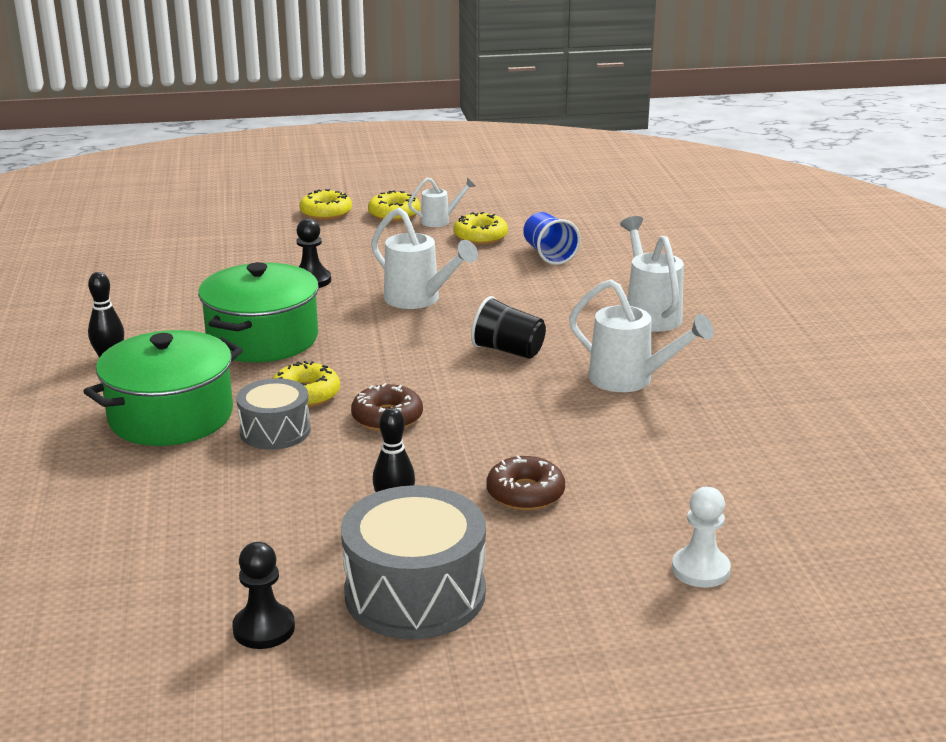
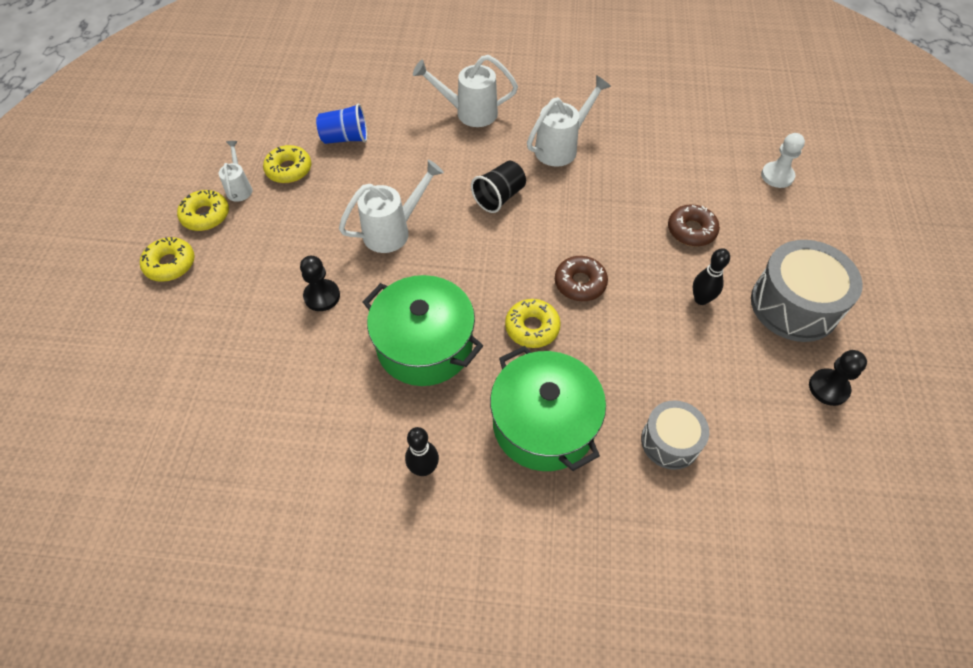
camera: 75 degrees left, 30 degrees up
(275, 431) = (584, 354): grey drum -> grey drum (670, 441)

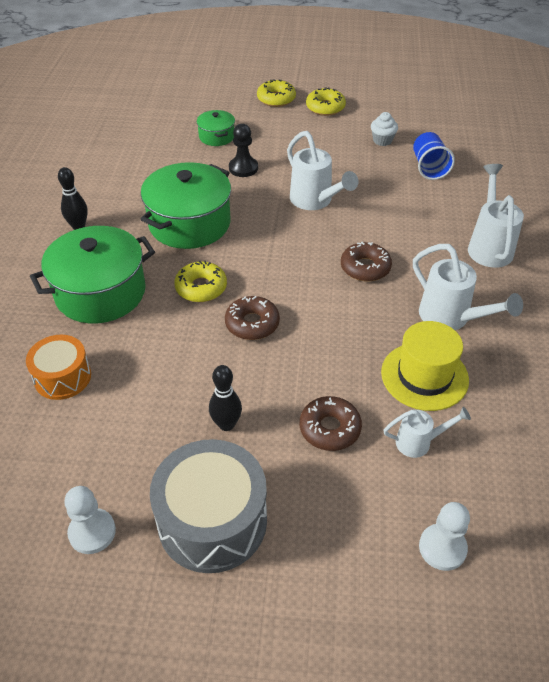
camera: 90 degrees right, 10 degrees down
(239, 187) = (357, 119): white watering can -> white watering can (419, 442)
(246, 327) = (216, 136): none -> green pot
(289, 169) = (382, 140): yellow donut -> white cupcake
(499, 197) = (365, 268): black cup -> brown donut
(627, 170) = (424, 376): none -> yellow hat
(670, 441) = (62, 377): grey drum -> orange drum
(828, 388) = (92, 532): black pawn -> white pawn

